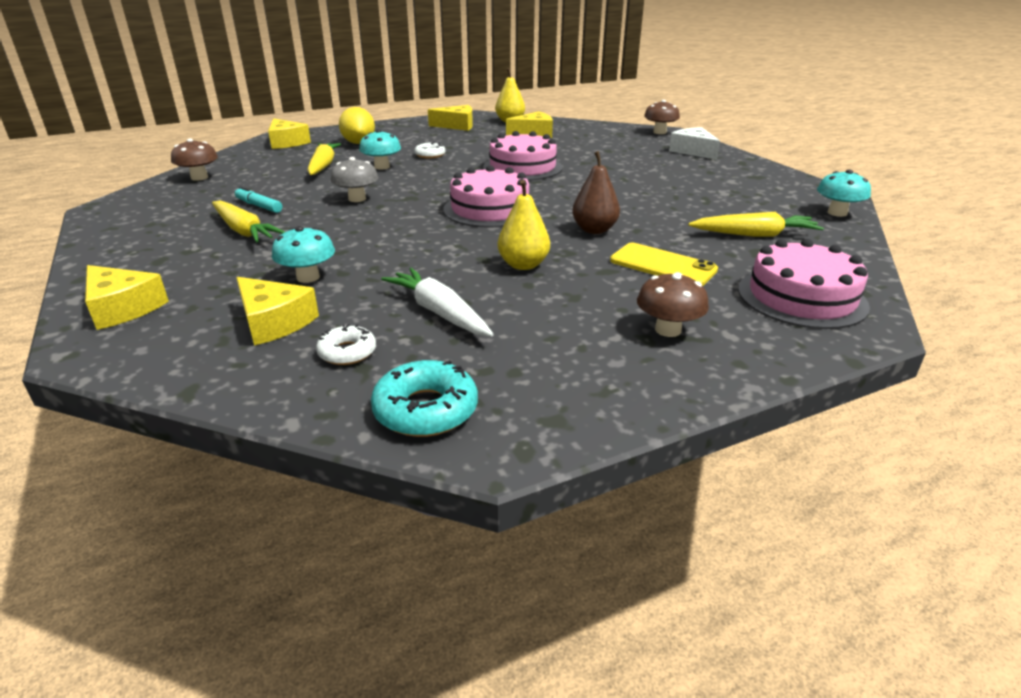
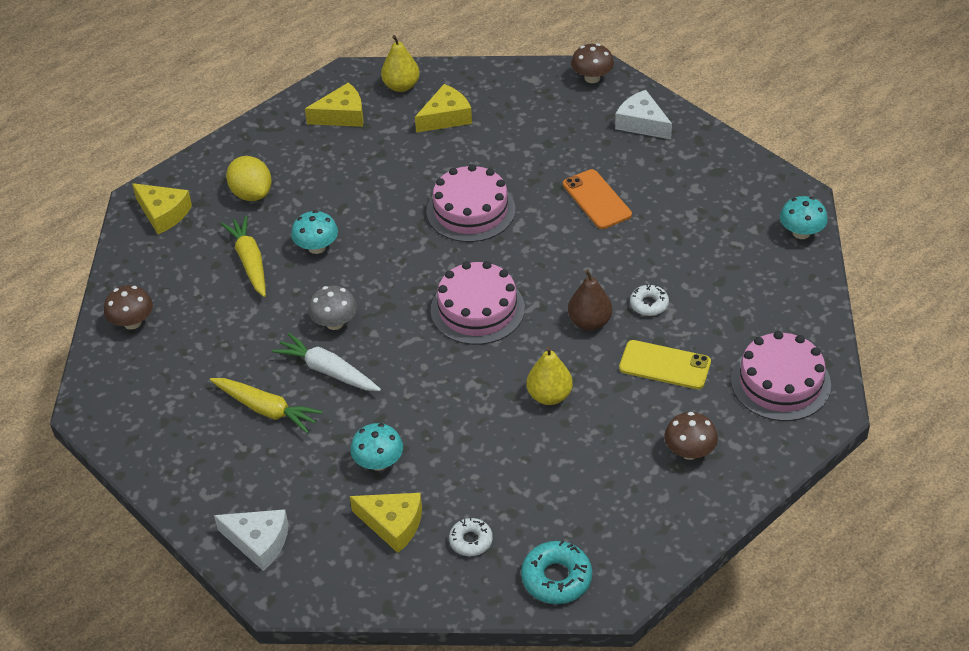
camera: 15 degrees left, 15 degrees up
(122, 308) = (258, 542): yellow cheese -> white cheese
(259, 206) = (245, 362): turquoise marker -> none
(430, 155) = (353, 205): white donut -> white donut (649, 304)
(439, 312) = (512, 478): white carrot -> white carrot (328, 371)
(636, 175) = (596, 199): none -> orange phone
(754, 235) = (732, 294): yellow carrot -> none

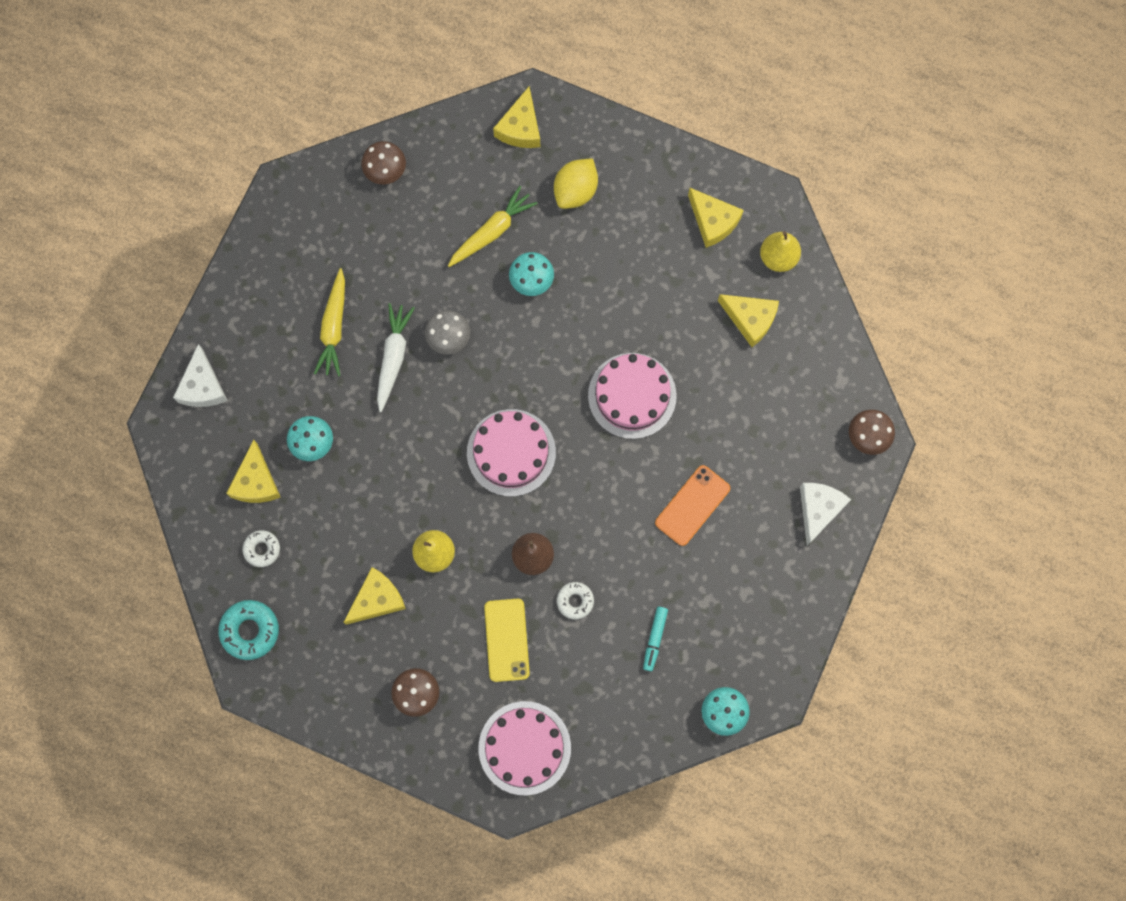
camera: 65 degrees right, 30 degrees up
(574, 456) = (377, 599): none -> yellow cheese
(711, 259) = (654, 639): none -> turquoise marker

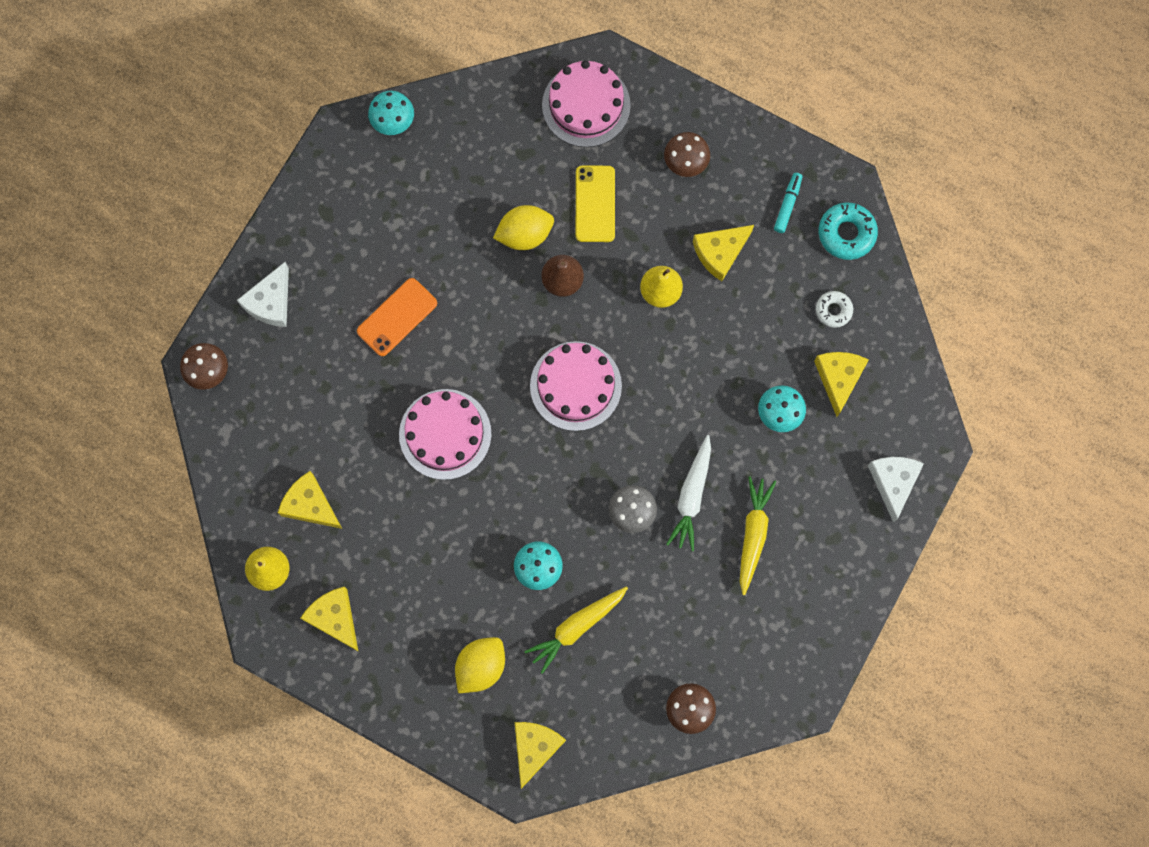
camera: 175 degrees left, 0 degrees up
(575, 601) = (525, 234): white donut -> yellow lemon
(654, 639) = (450, 193): turquoise marker -> turquoise marker (787, 205)

